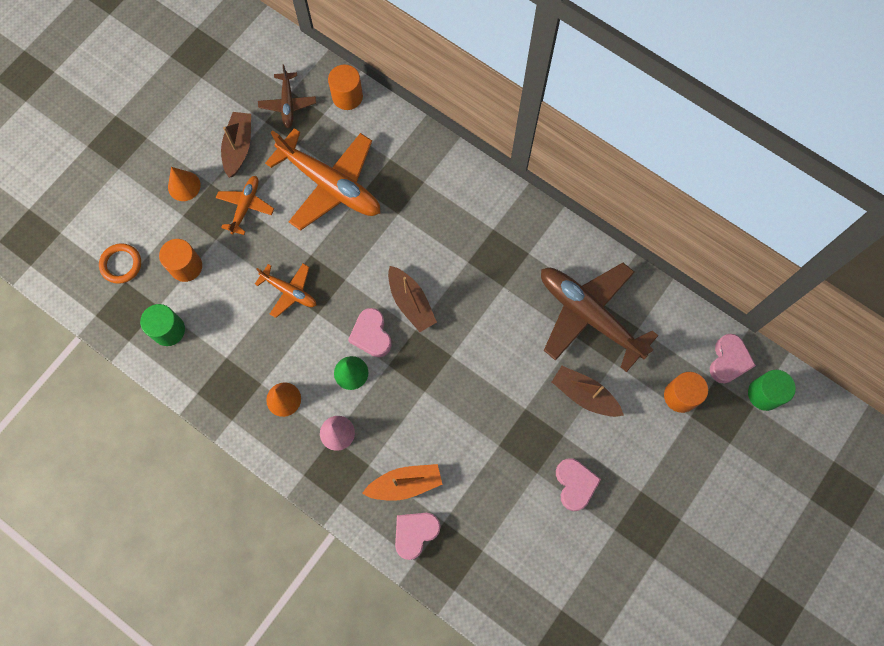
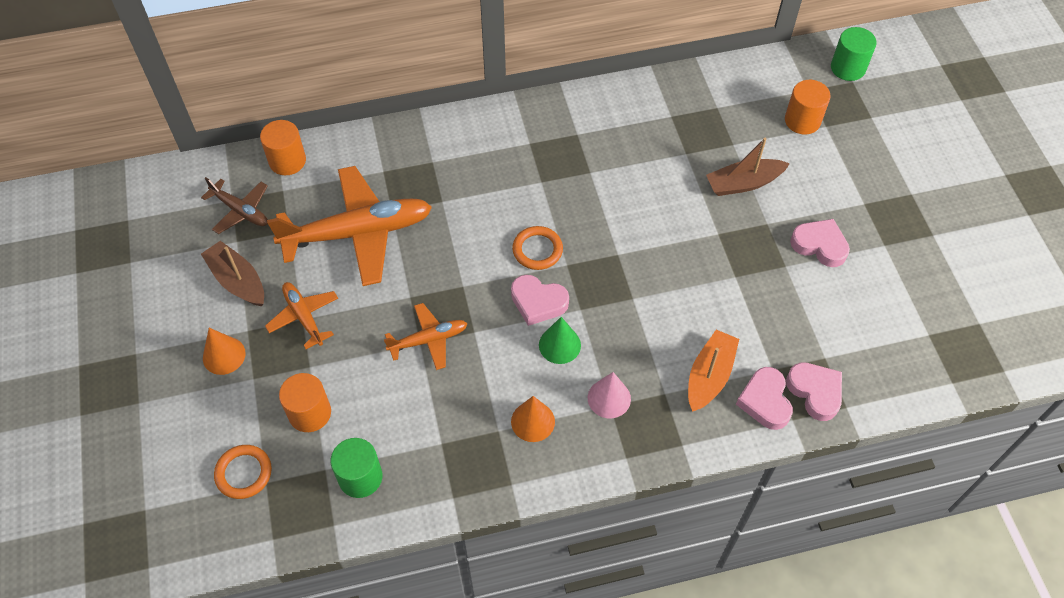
camera: 50 degrees left, 15 degrees down
(411, 303) = (537, 250): brown boat -> orange ring
(589, 315) = (674, 132): brown plane -> none
(728, 360) = (799, 70): pink heart -> pink heart (815, 392)

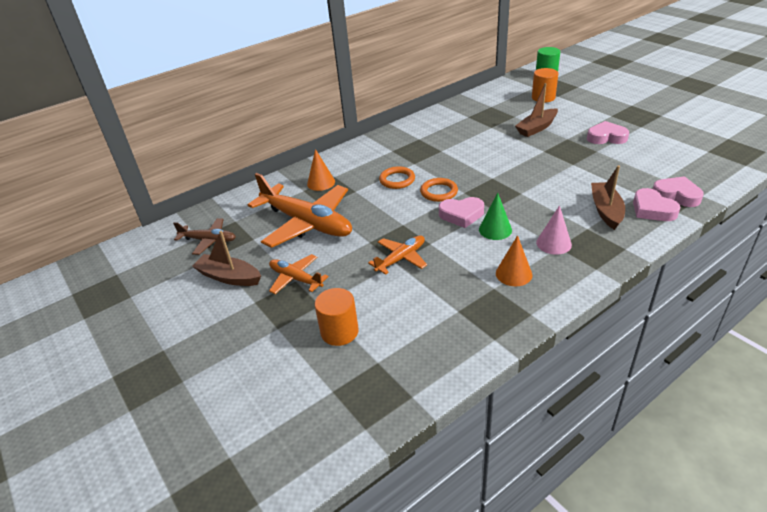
camera: 20 degrees left, 20 degrees down
(224, 355) = (243, 323): orange cone -> orange cone (321, 183)
(244, 473) = (308, 392): orange ring -> orange ring (397, 180)
(287, 161) = (229, 206): orange cylinder -> none
(358, 233) = (307, 223): orange plane -> orange plane turned 75 degrees clockwise
(360, 477) = (411, 356): green cylinder -> none
(709, 376) = (606, 210): orange boat -> brown boat

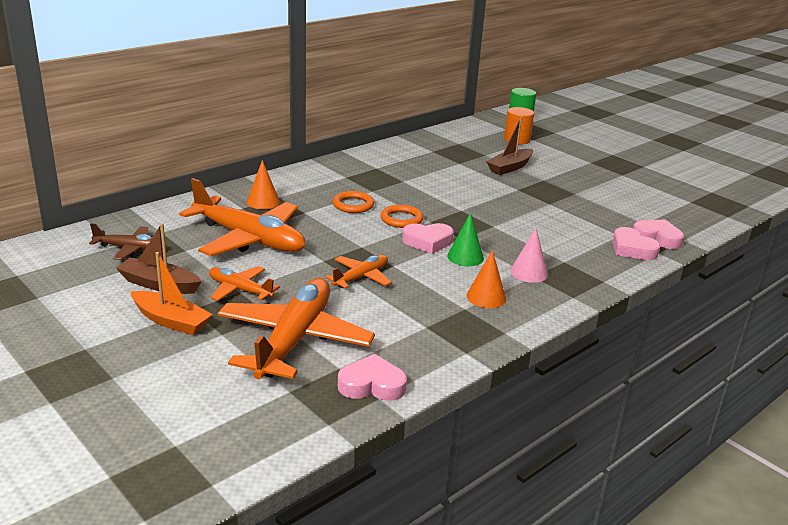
camera: 10 degrees left, 10 degrees down
(236, 316) = (171, 321): none -> orange boat
(339, 332) = (294, 340): orange cylinder -> orange plane
(606, 137) = (585, 182): pink heart -> pink heart (372, 385)
(606, 210) = (584, 247): brown boat -> none

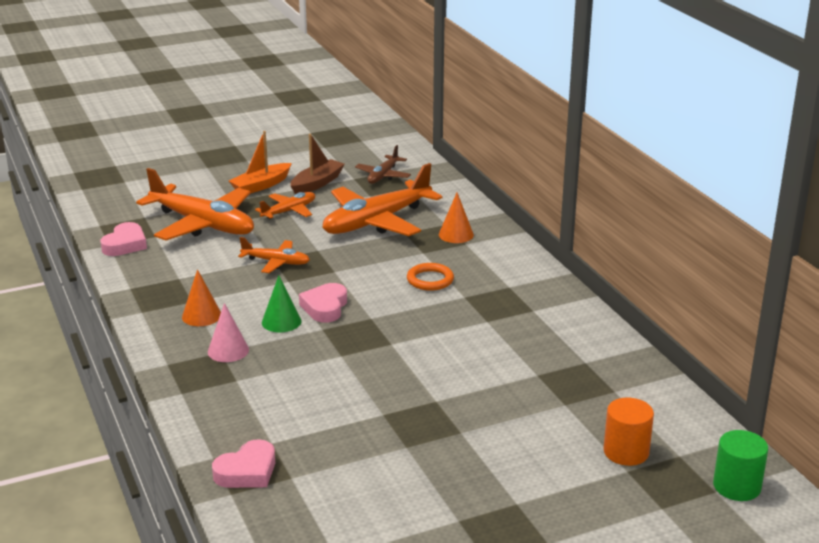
camera: 110 degrees right, 0 degrees up
(361, 277) = (276, 262): orange plane -> orange plane turned 45 degrees counterclockwise
(401, 219) = (383, 302): orange ring -> none
(510, 167) = (511, 413): brown boat -> none
(632, 249) = (233, 439): pink heart -> none

